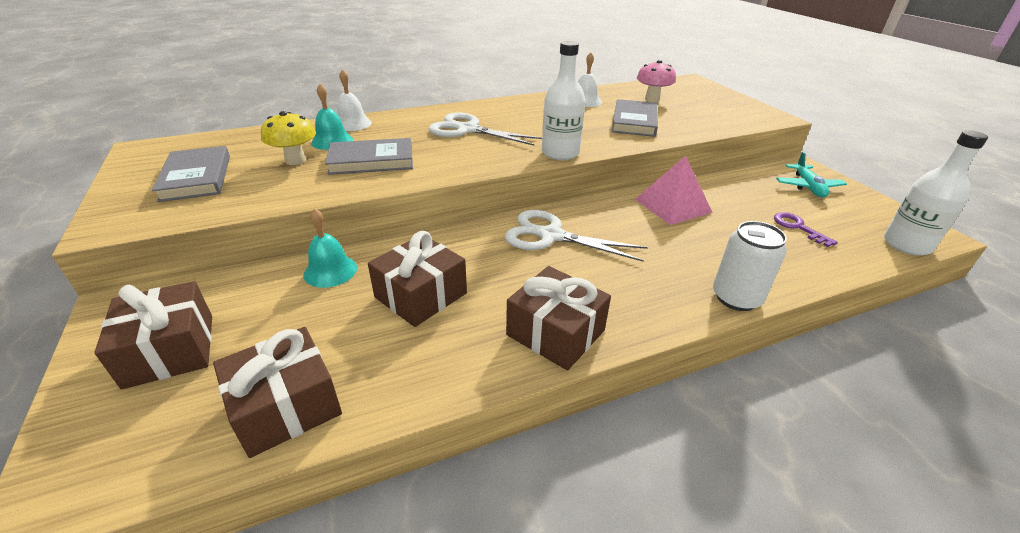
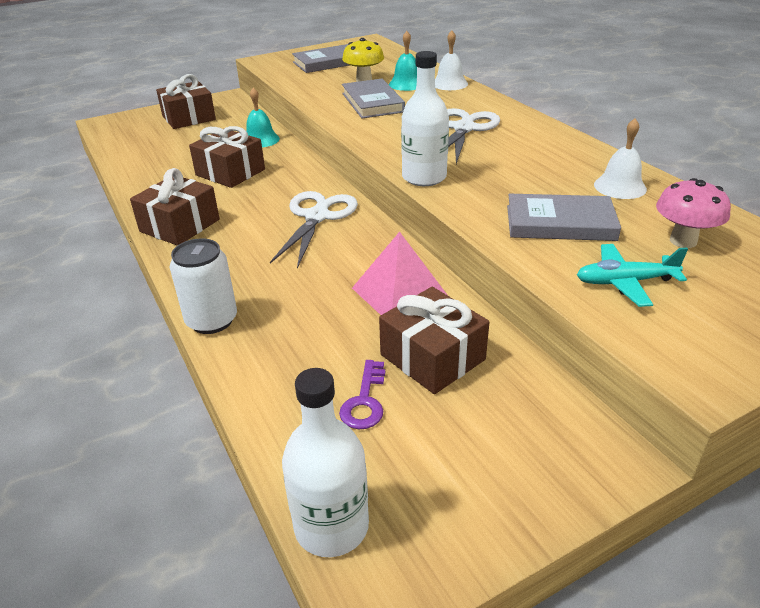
camera: 85 degrees right, 0 degrees up
(286, 406) = (138, 153): brown gift -> brown gift (432, 357)
(798, 227) = (365, 401): purple key -> purple key turned 135 degrees clockwise
(808, 186) = (515, 447): turquoise plane -> turquoise plane (625, 282)

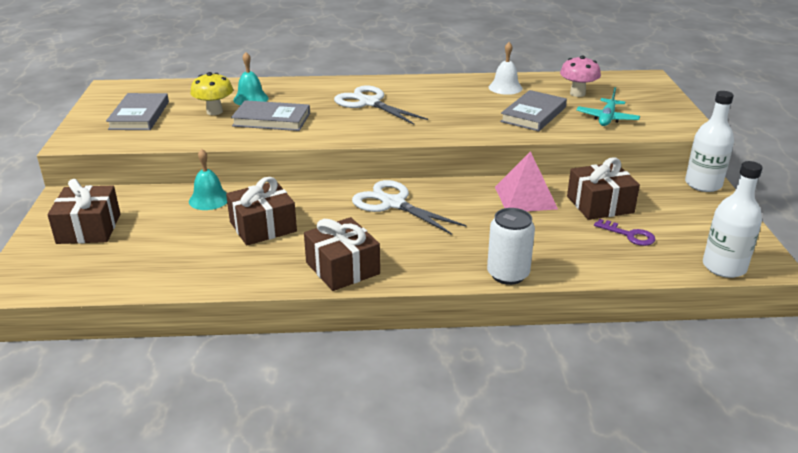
camera: 65 degrees left, 5 degrees down
(424, 177) = (433, 134): white bottle -> white bottle (703, 184)
(449, 84) = (275, 85): white bell -> none

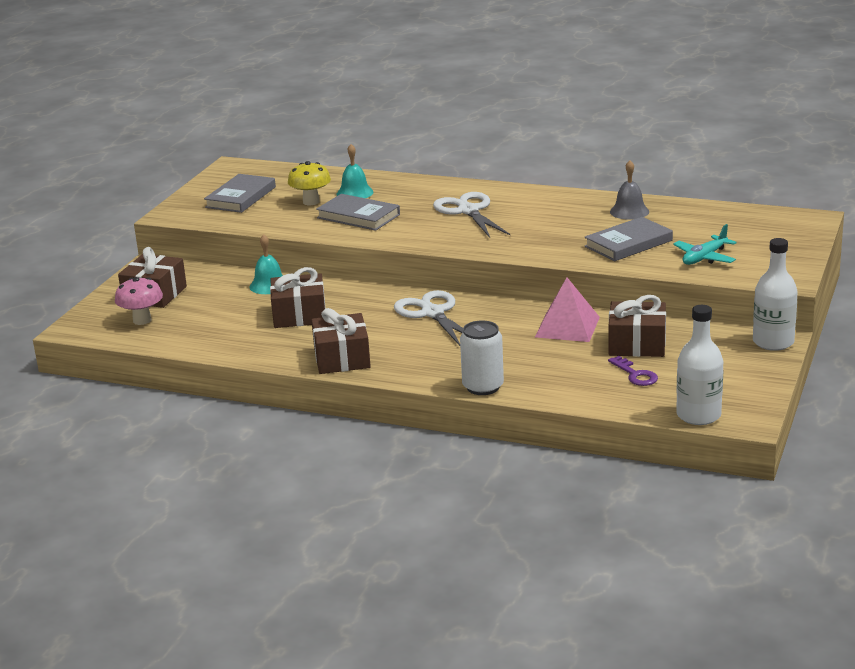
camera: 25 degrees right, 5 degrees down
(505, 87) = (629, 211): white bell -> grey bell
(577, 93) = (703, 227): pink mushroom -> pink mushroom (142, 320)

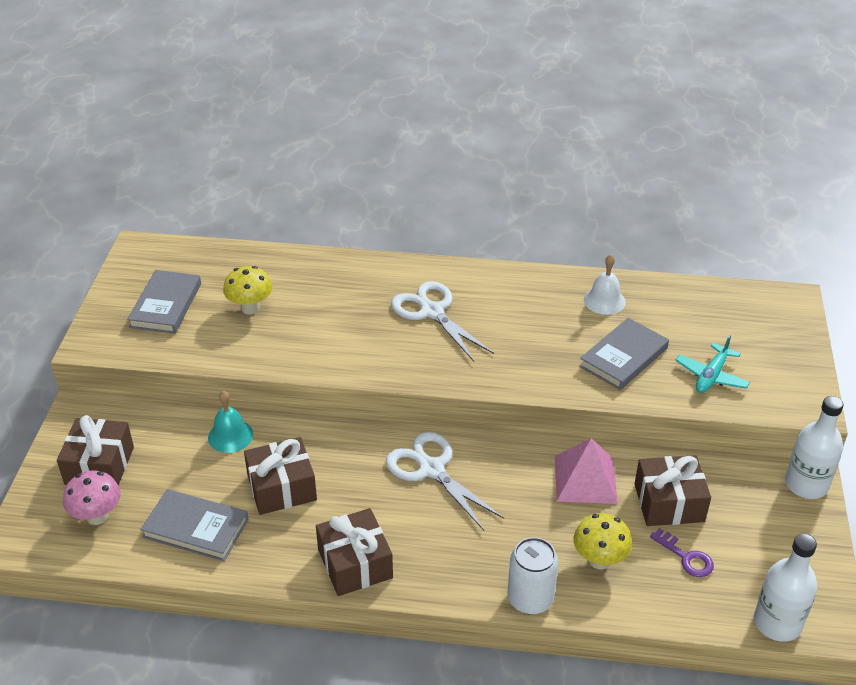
camera: 15 degrees left, 15 degrees up
(355, 193) = (295, 288): turquoise bell -> none
(358, 216) = (312, 331): grey book -> grey book (195, 528)
(555, 371) = (599, 560): none -> yellow mushroom
(629, 211) = (604, 300): grey bell -> white bell

